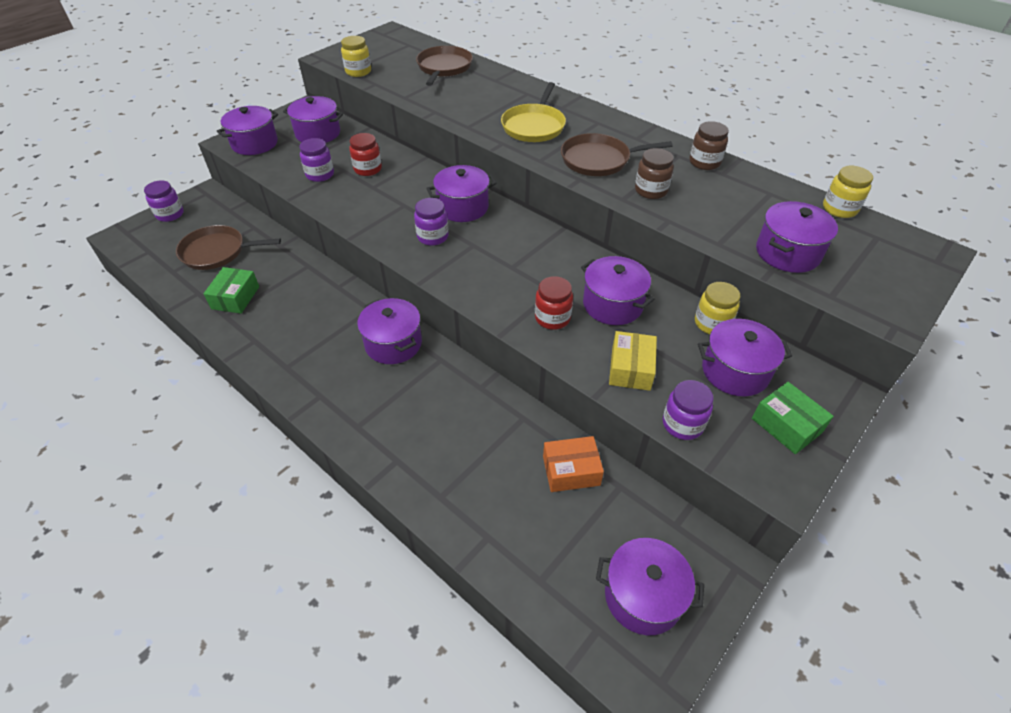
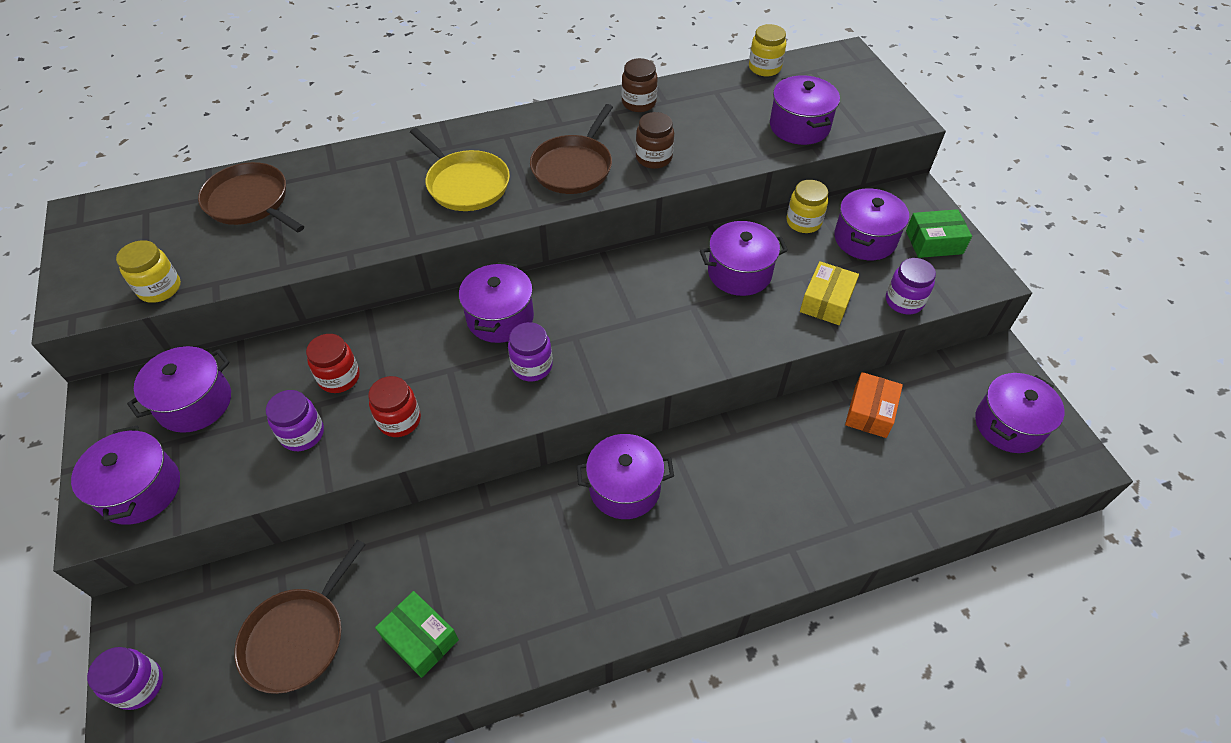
camera: 60 degrees left, 5 degrees up
(552, 318) = (730, 324): red jar -> red jar (399, 420)
(631, 369) = (826, 301): yellow box -> yellow box turned 75 degrees clockwise

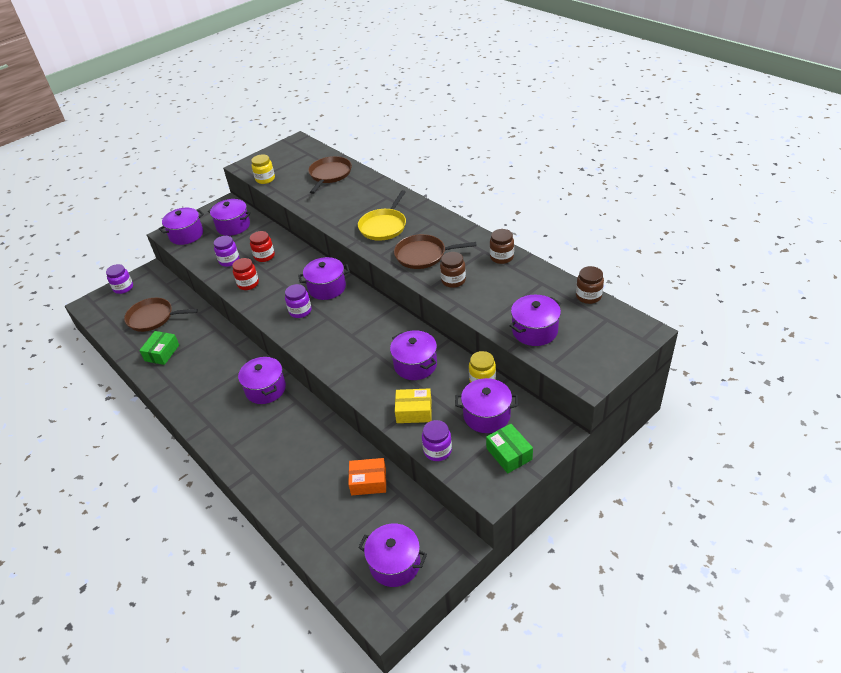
camera: 70 degrees right, 10 degrees down
(764, 68) = (588, 296): yellow jar -> brown jar

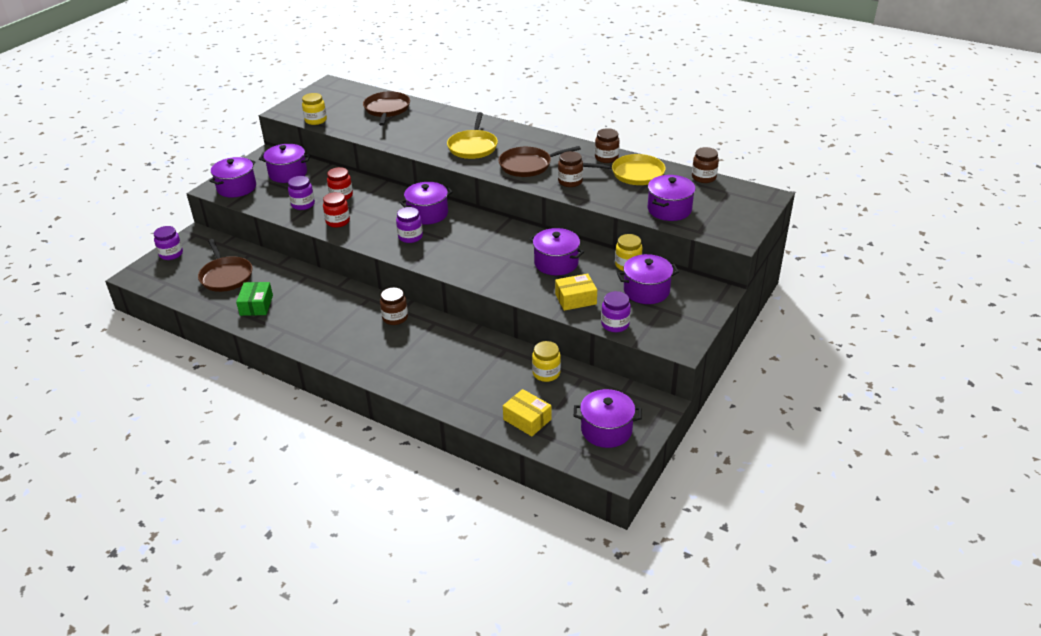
camera: 20 degrees left, 5 degrees down
(153, 318) = (226, 276): brown pan -> brown pan turned 105 degrees counterclockwise
(265, 389) = (395, 318): purple pot -> brown jar
(327, 532) = (527, 419): none -> yellow box
(368, 482) = (546, 373): orange box -> yellow jar
(509, 454) = (682, 315): green box -> none
(520, 280) = (634, 174): none -> yellow pan

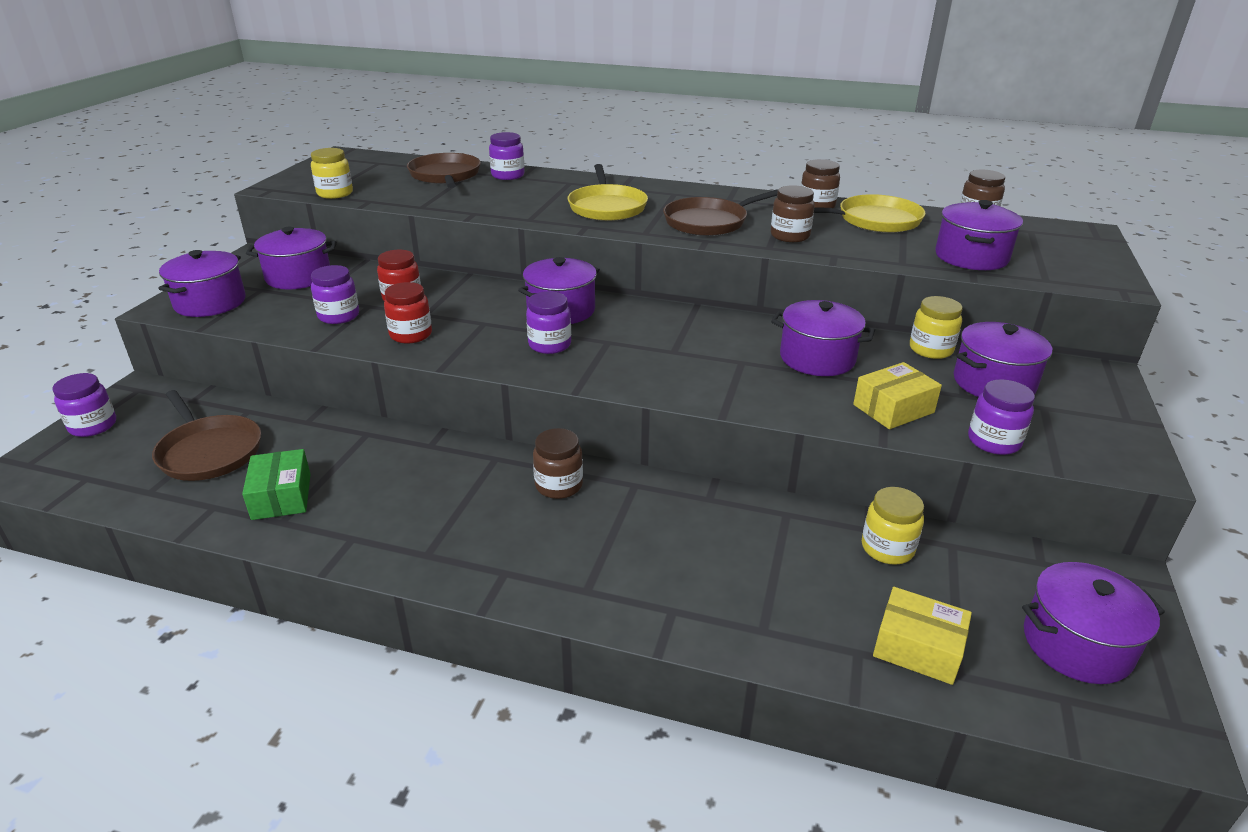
camera: 15 degrees left, 5 degrees down
(425, 112) = (508, 175): none -> purple jar

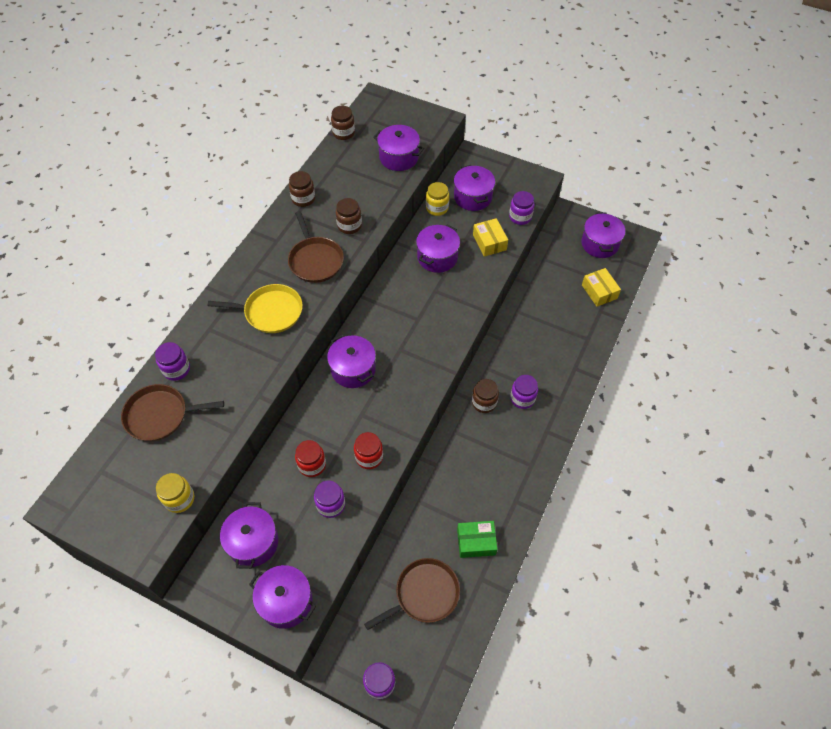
camera: 80 degrees left, 25 degrees up
(549, 345) = (398, 379): purple jar -> purple jar (522, 398)
(874, 220) = (335, 179): yellow pan -> none
(887, 548) = (544, 282): yellow jar -> none
(917, 648) = (599, 292): yellow box -> yellow box turned 60 degrees counterclockwise

